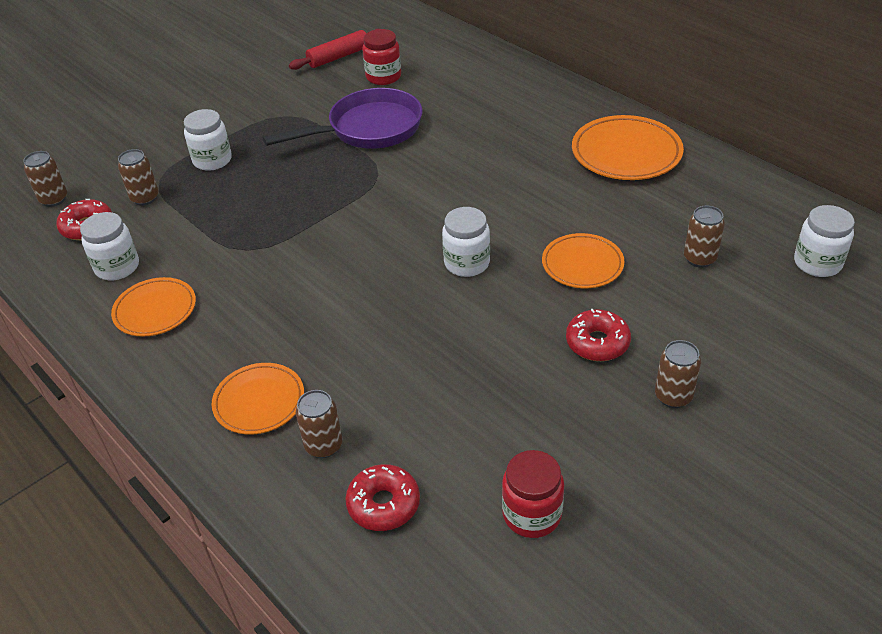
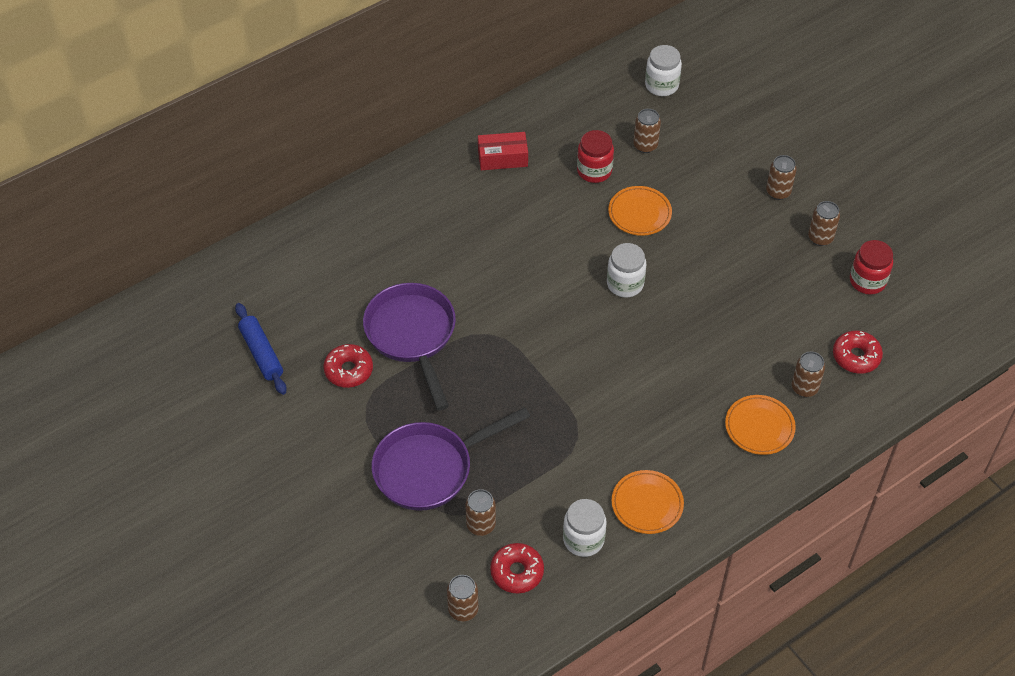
camera: 85 degrees left, 10 degrees up
(212, 160) = (430, 468): white jar -> purple pan
(339, 57) = (261, 353): red rolling pin -> blue rolling pin
(383, 77) = (318, 317): red jar -> red jar (594, 171)
(597, 343) = (724, 221): red donut -> red donut (348, 370)
(601, 451) = (820, 238): none -> brown can
(626, 153) = (502, 158): orange plate -> red box

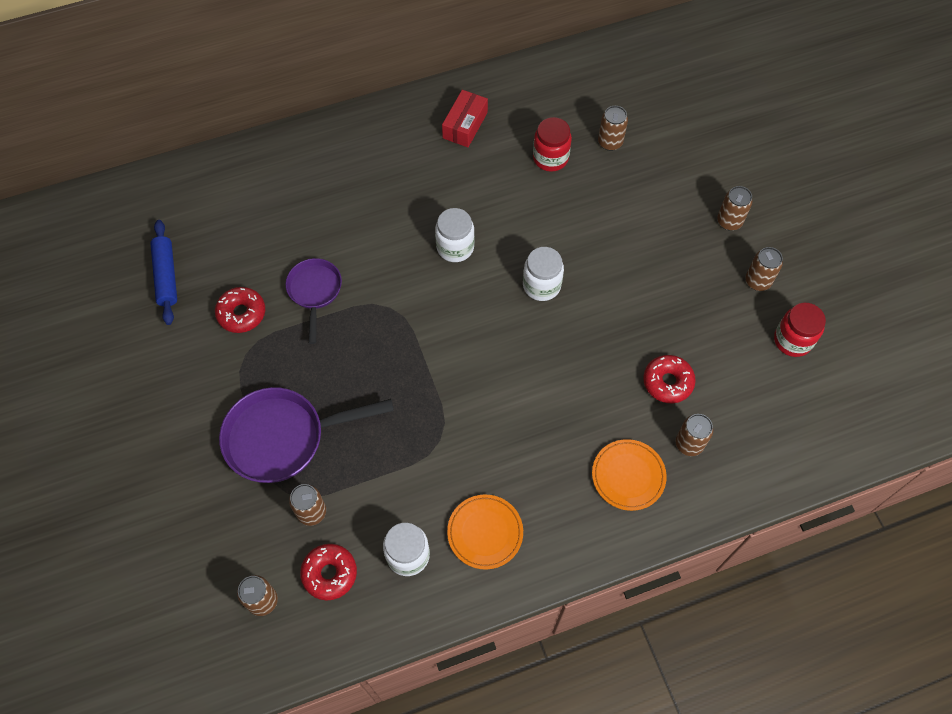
camera: 15 degrees right, 10 degrees up
(412, 336) = (314, 292): purple pan -> purple pan, size x0.60
(502, 158) = (465, 125): red box -> red box turned 75 degrees counterclockwise
(639, 213) = (581, 213): orange plate -> none
(661, 85) = (647, 82): white jar -> white jar (455, 247)
(856, 356) = (754, 422): red donut -> red donut (667, 382)

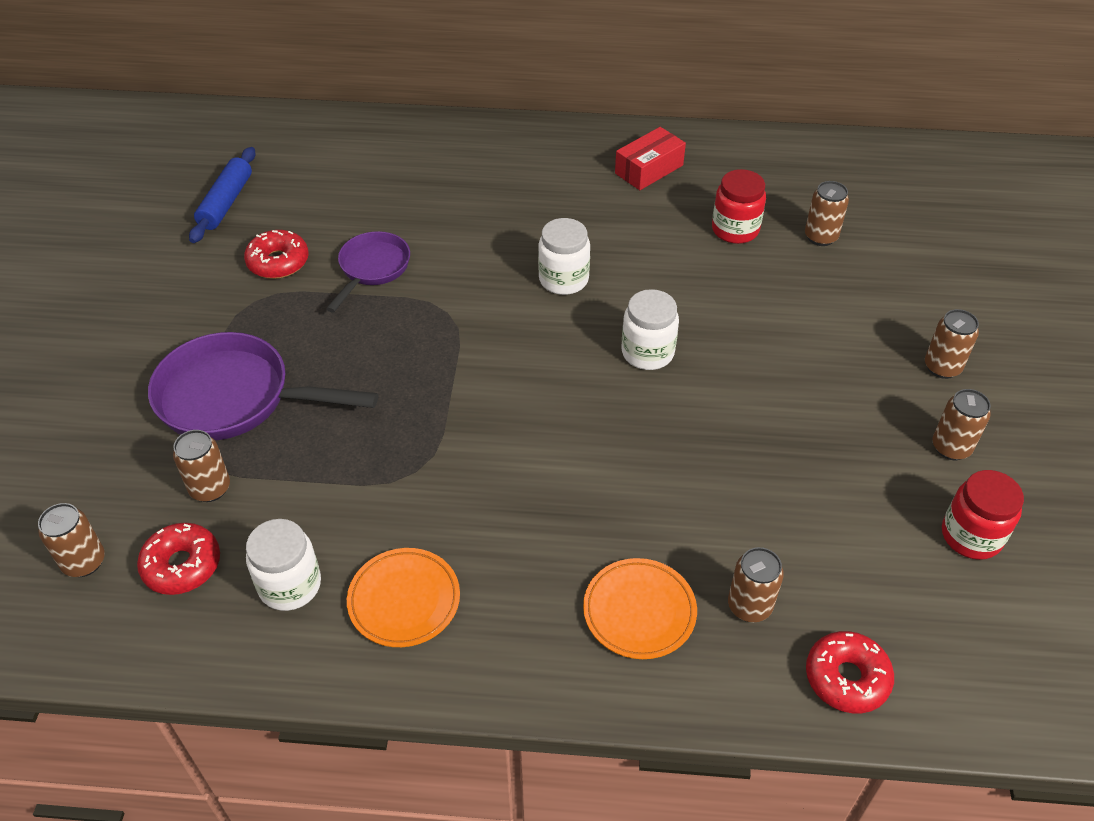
camera: 25 degrees right, 15 degrees down
(667, 382) = (758, 519): red donut -> red donut (846, 678)

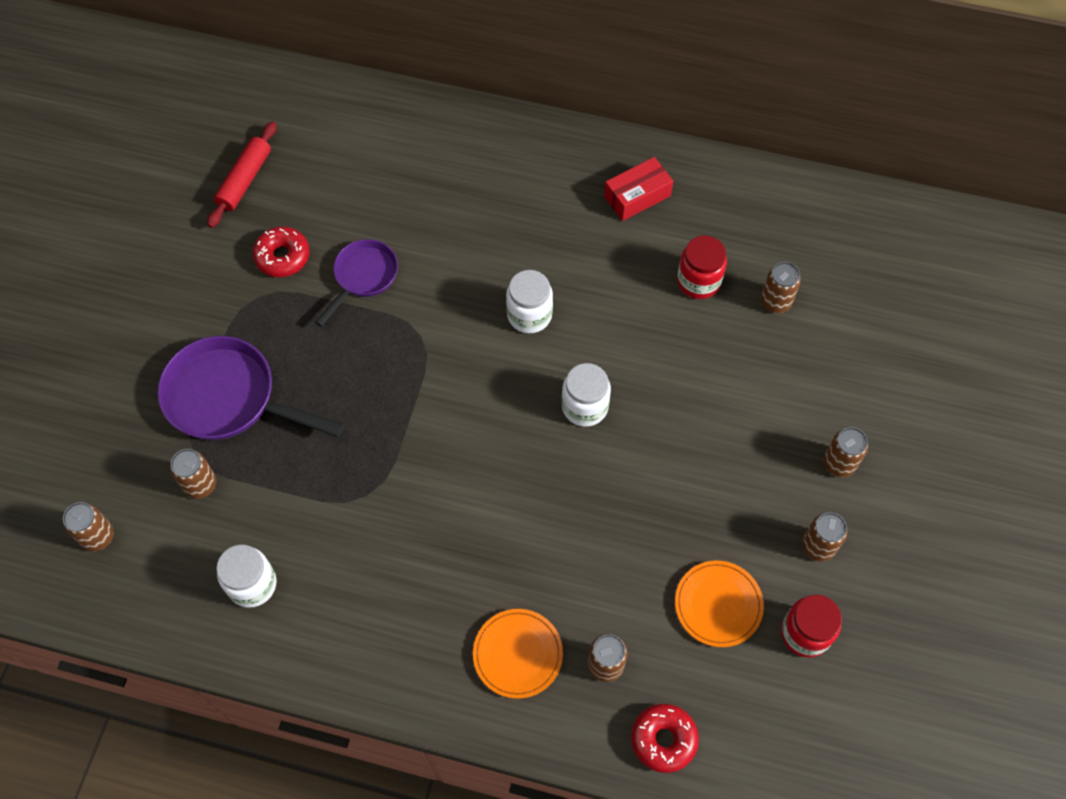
camera: 10 degrees right, 15 degrees up
(182, 565) = (172, 552): red donut -> none
(226, 202) = (245, 180): blue rolling pin -> red rolling pin
(404, 600) = (337, 613): orange plate -> orange plate (718, 605)

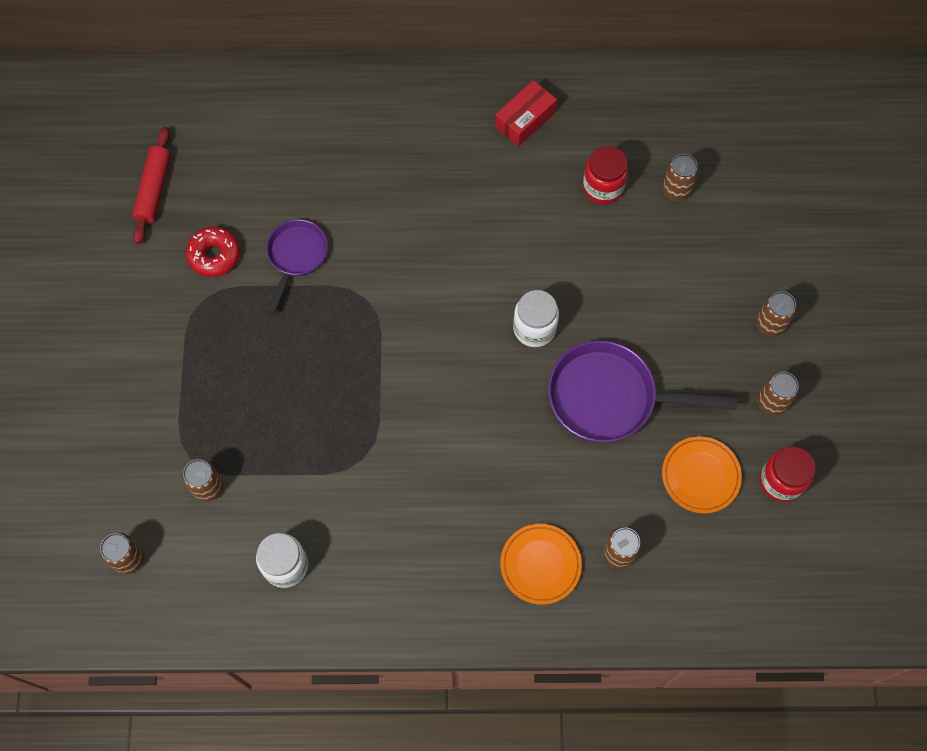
camera: 15 degrees left, 5 degrees up
(229, 398) = (208, 401): purple pan -> purple pan (610, 398)
(529, 315) = (460, 255): white jar -> none
(663, 739) = (686, 604): red donut -> none

